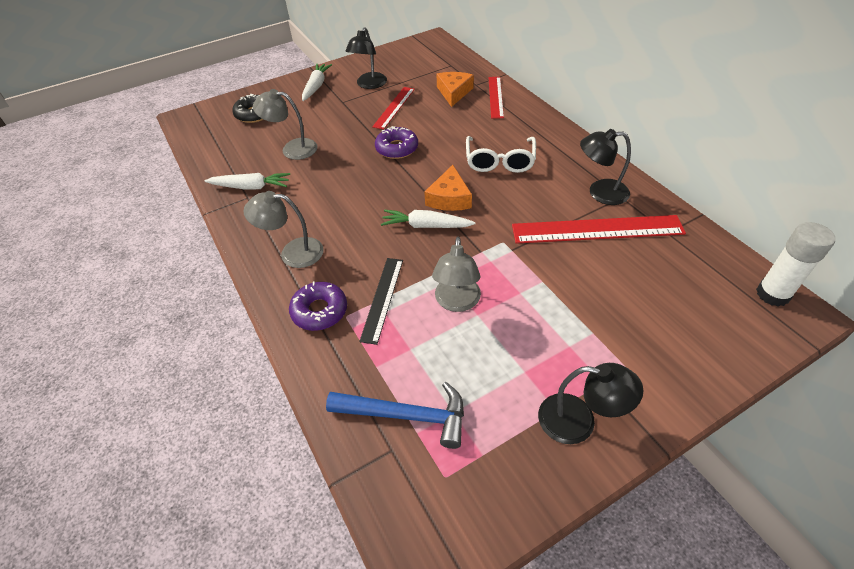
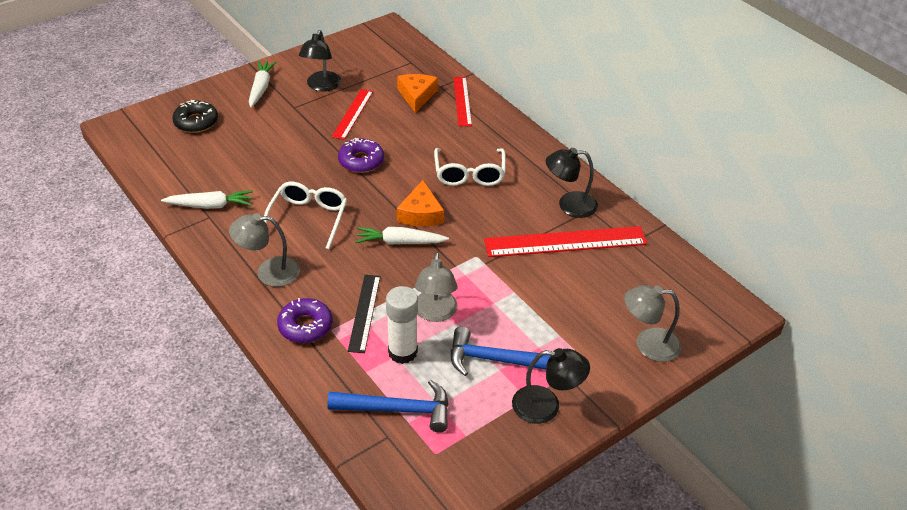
camera: 10 degrees left, 5 degrees down
(292, 149) = (247, 162): grey lamp -> grey lamp (648, 344)
(339, 201) = (308, 218): none -> white glasses
(523, 360) = (498, 360): none -> blue hammer
(772, 294) = (718, 296): white glue stick -> white glue stick (402, 352)

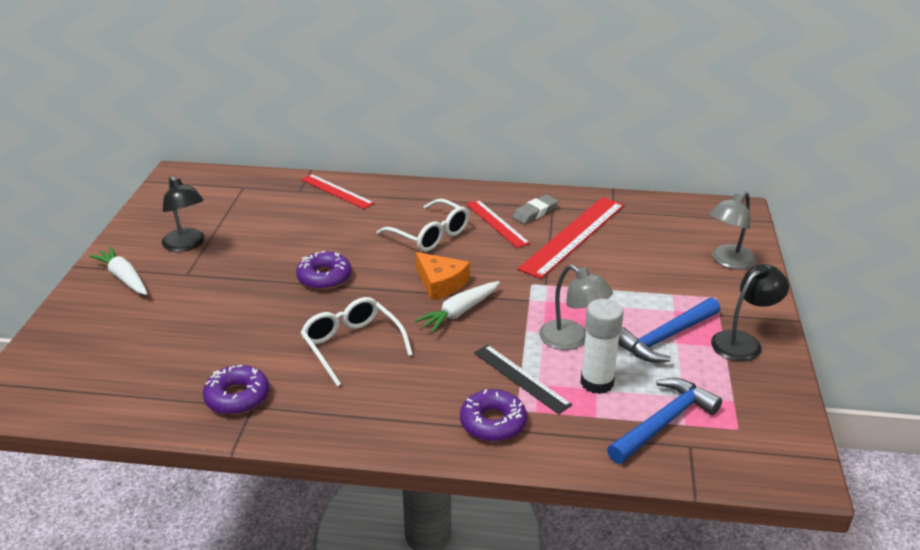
camera: 45 degrees left, 10 degrees down
(196, 122) = (97, 342): black donut -> none
(210, 205) = (237, 397): white carrot -> purple donut
(269, 272) = (389, 408): grey lamp -> none
(352, 114) = (255, 249): red ruler -> red ruler (496, 223)
(416, 96) = (291, 207): orange cheese -> none
(569, 205) = (535, 212): black lamp -> grey eraser

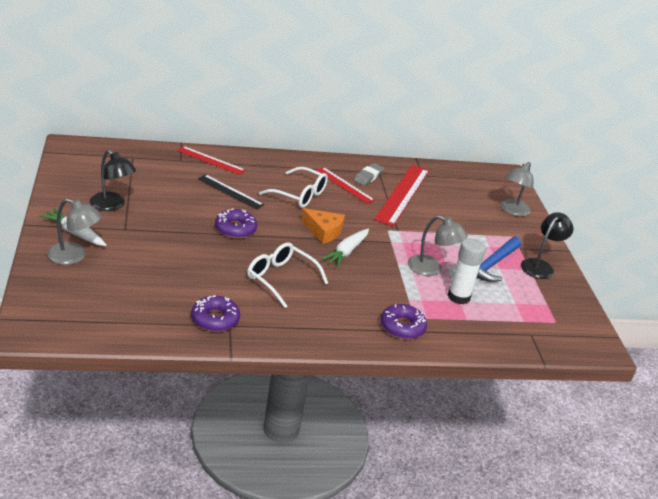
camera: 20 degrees left, 0 degrees up
(107, 307) = (74, 256): none -> grey lamp
(521, 378) = (408, 296): black ruler -> black ruler (230, 192)
(663, 422) = (510, 320): blue hammer -> none

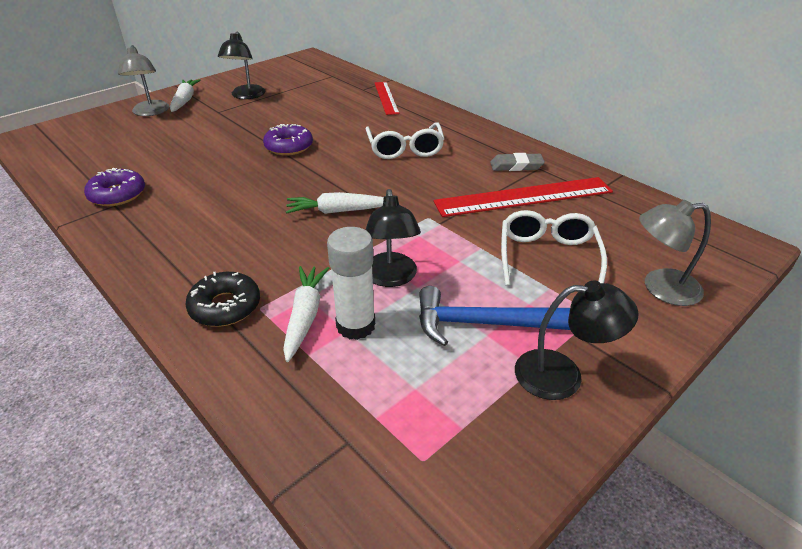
camera: 60 degrees right, 5 degrees up
(230, 192) = (349, 122): black ruler -> none
(281, 279) = (231, 198): white glasses -> white glasses (547, 257)
(323, 231) = (358, 184): orange cheese -> none
(344, 185) = (470, 161): red ruler -> none
(402, 327) = (225, 306): purple donut -> black donut
(431, 269) = (391, 278): grey lamp -> black lamp
(436, 307) = (305, 316): none -> white carrot

